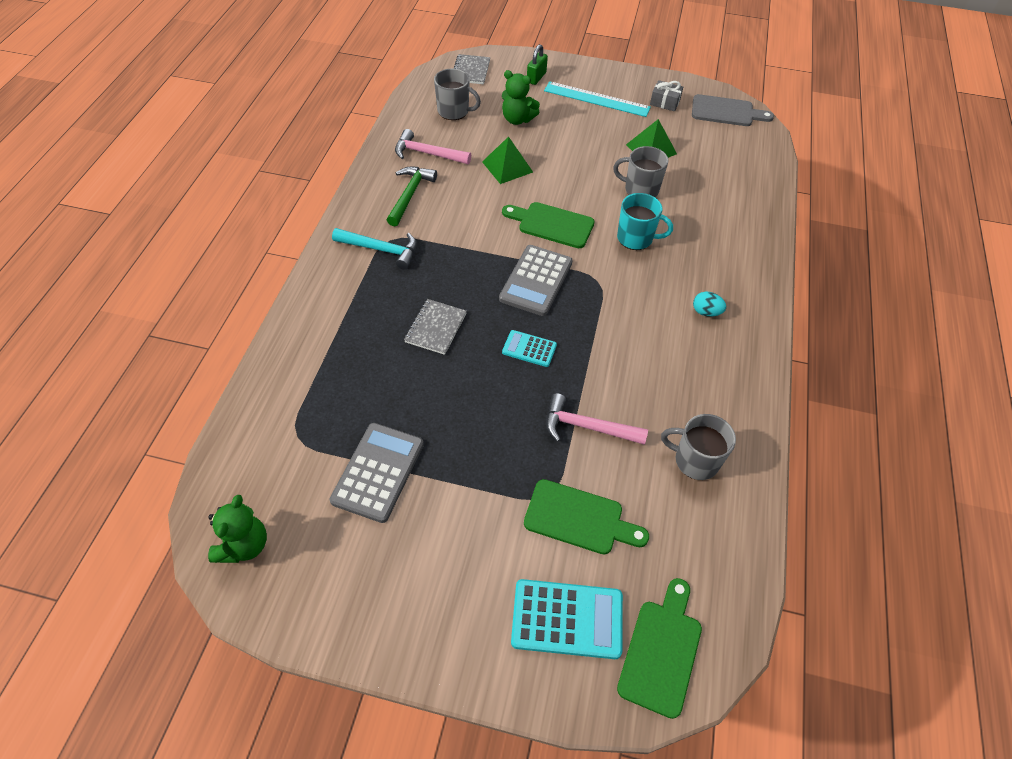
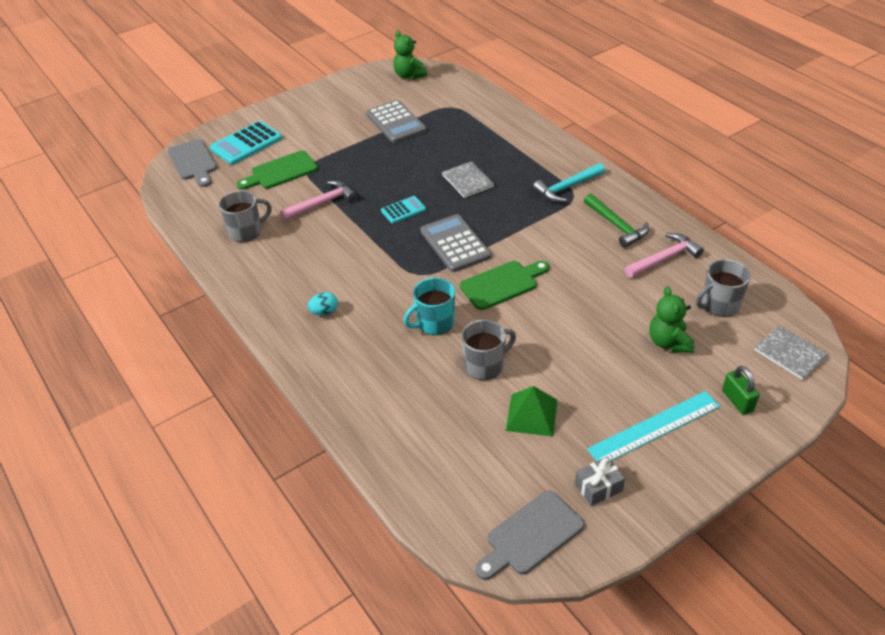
camera: 135 degrees right, 10 degrees down
(507, 167) = (601, 297): green pyramid -> none
(517, 119) = (669, 342): green teddy bear -> green teddy bear turned 75 degrees counterclockwise
(662, 651) = (193, 162): green cutting board -> grey cutting board

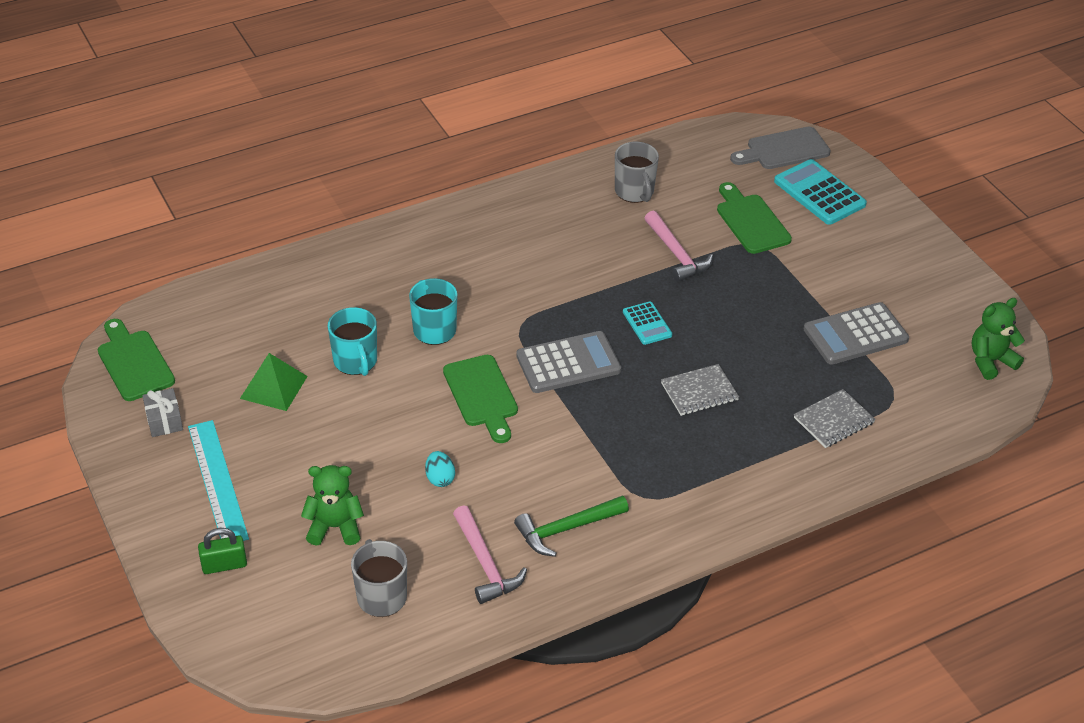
camera: 95 degrees right, 0 degrees up
(324, 312) = (479, 247): turquoise egg -> turquoise egg (440, 478)
(485, 365) = (355, 361): grey mug -> turquoise mug
(530, 535) = (134, 362): grey cutting board -> green cutting board
(567, 188) = (663, 493): turquoise hammer -> none
(790, 354) = (275, 641): grey notebook -> grey notebook (834, 420)

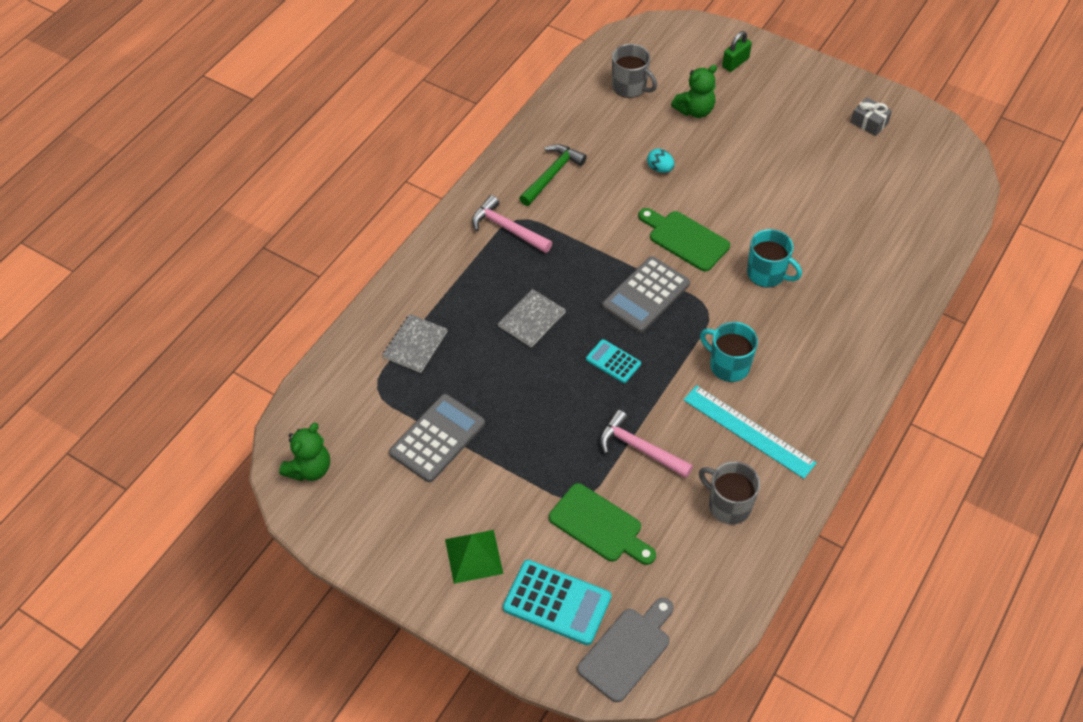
camera: 150 degrees right, 10 degrees up
(134, 362) = (935, 149): green cutting board -> none
(217, 481) = (792, 103): turquoise ruler -> turquoise ruler (748, 431)
(273, 387) = (828, 176): green pyramid -> green pyramid (474, 556)
(355, 361) = (795, 221): turquoise mug -> turquoise mug (728, 365)
(485, 564) = (585, 131): pink hammer -> pink hammer (507, 228)

